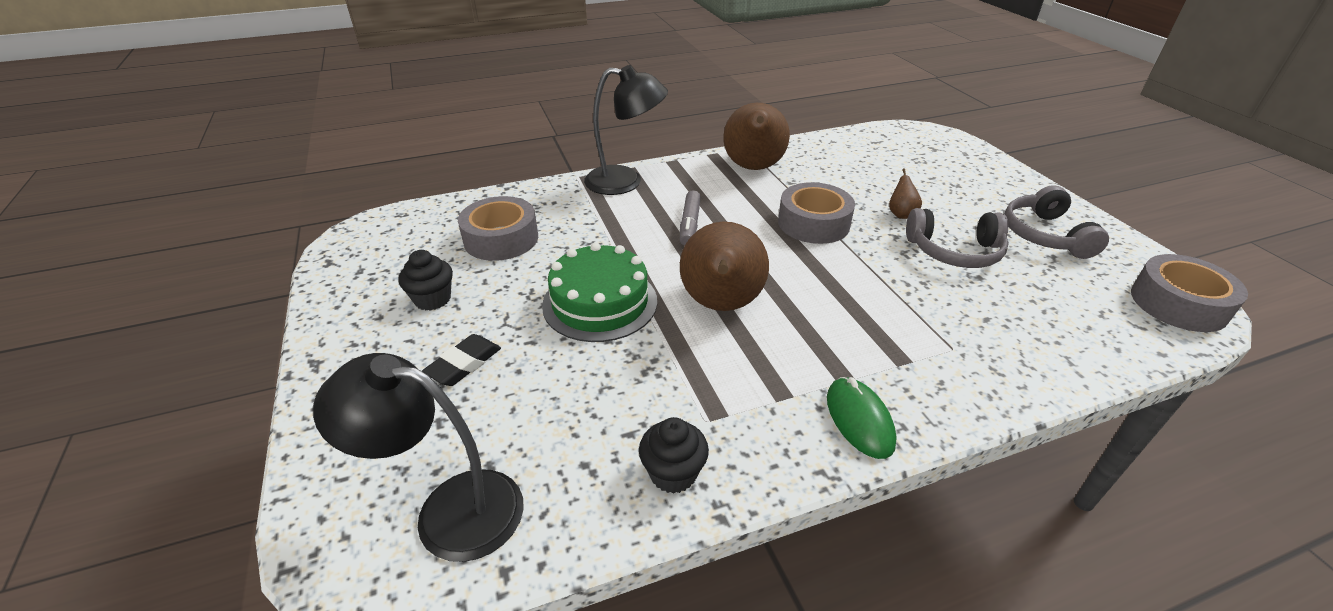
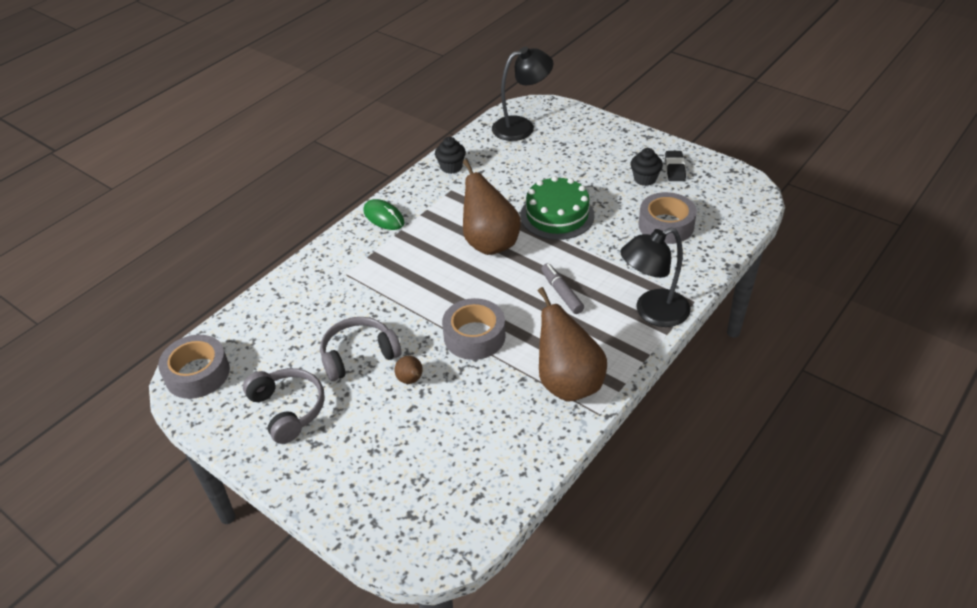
camera: 150 degrees right, 5 degrees up
(464, 364) = (584, 163): black eraser -> black eraser (674, 169)

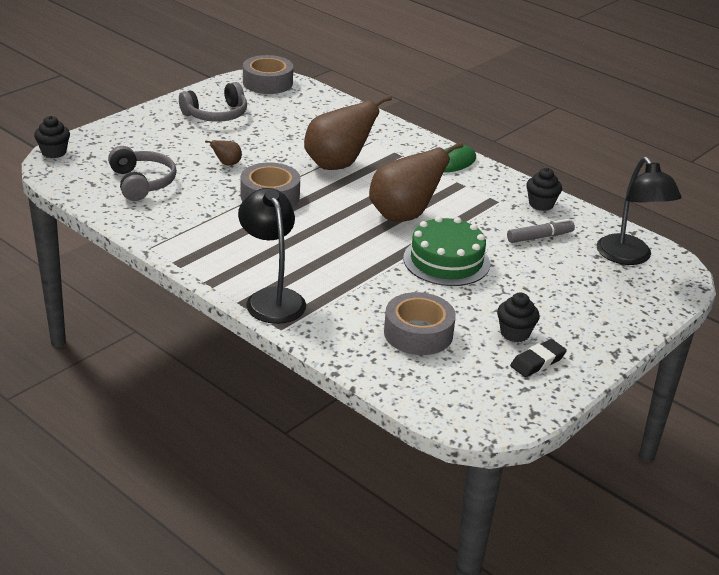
camera: 90 degrees right, 10 degrees down
(358, 355) = (265, 143): grey headphones -> grey headphones (142, 183)
(406, 559) = (54, 152): none -> black cupcake
(561, 293) = (317, 248): grey marker -> grey marker (540, 237)
(568, 383) = (193, 236): brown pear -> brown pear (337, 165)
(674, 169) = (537, 362): black eraser -> black eraser turned 45 degrees counterclockwise

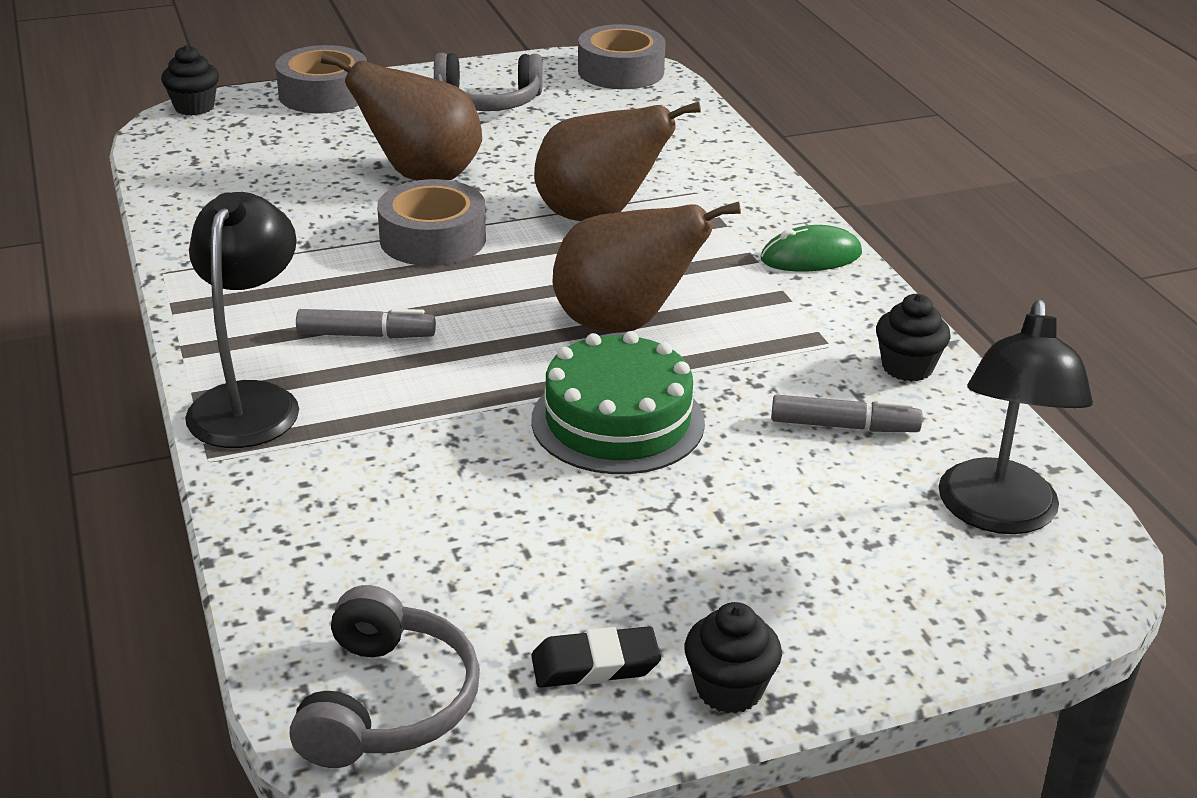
camera: 30 degrees right, 0 degrees up
(142, 183) = (264, 175): grey headphones -> grey headphones (387, 703)
(227, 164) = (422, 176): brown pear -> brown pear, size x2.37
(291, 252) = (366, 335): none -> grey marker
(418, 333) = (427, 536): grey tape -> grey tape (324, 94)
(515, 333) = (607, 594): black cupcake -> black cupcake (729, 689)

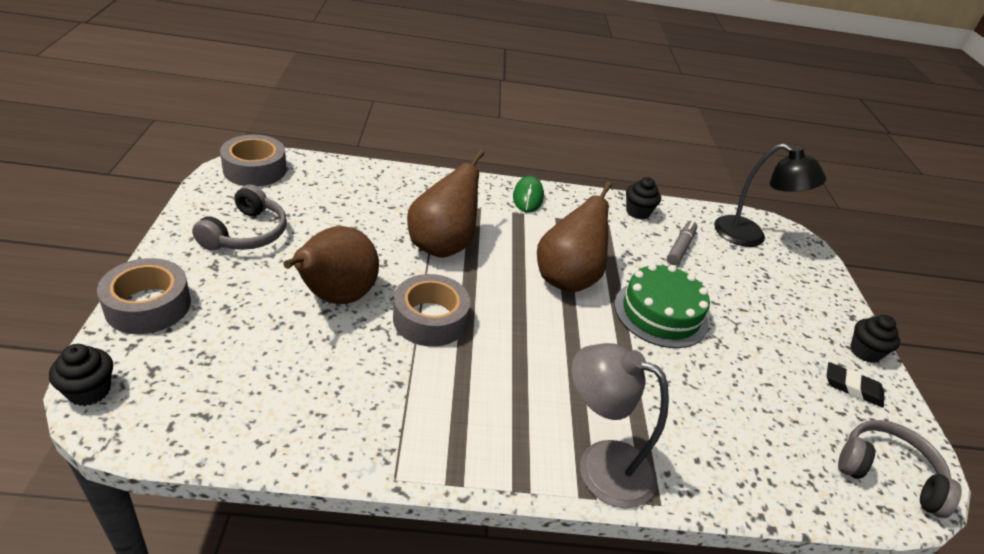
camera: 75 degrees left, 5 degrees up
(250, 401) = (600, 465): black lamp -> grey lamp
(366, 335) = (539, 385): grey marker -> none
(595, 664) = (852, 388): black eraser -> black eraser turned 75 degrees counterclockwise

